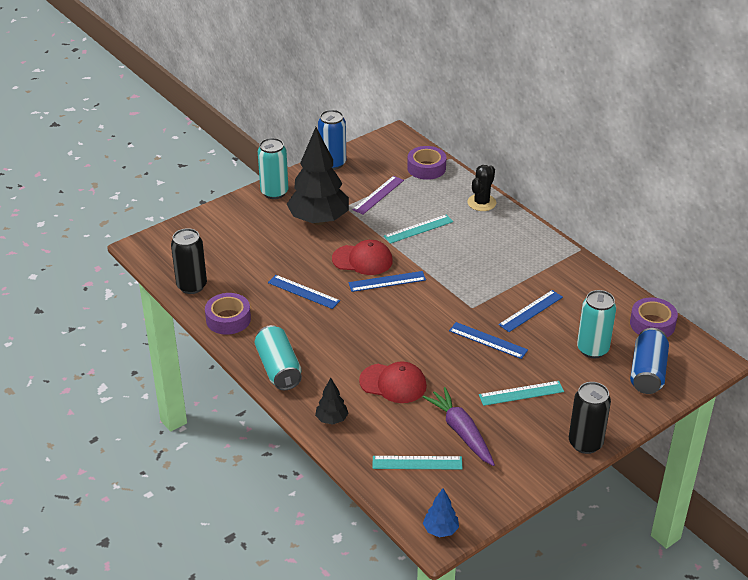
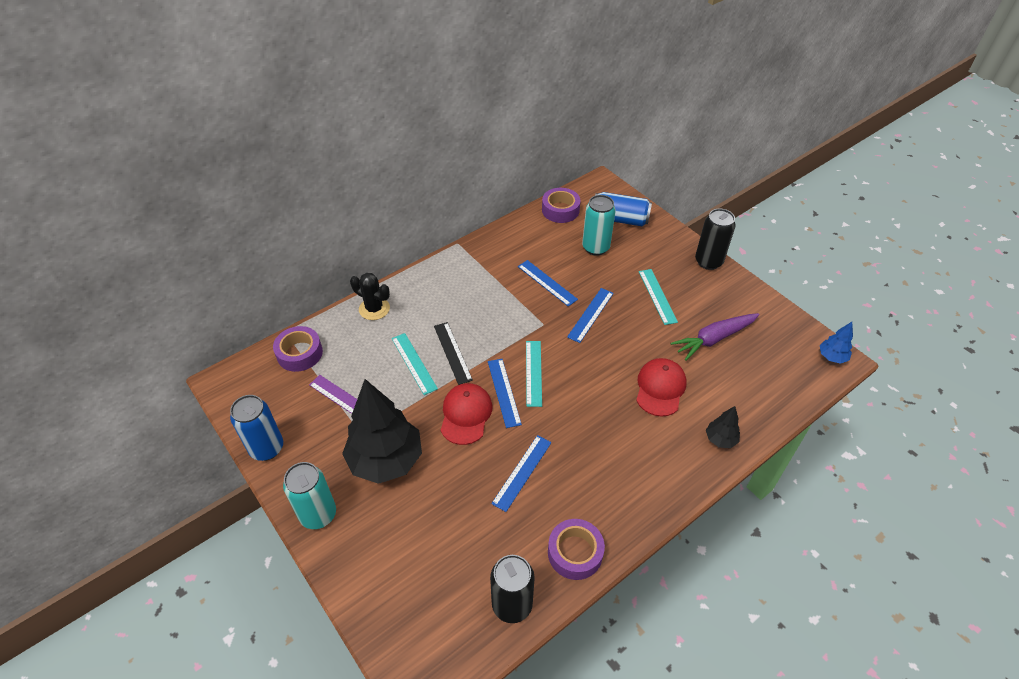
camera: 90 degrees left, 10 degrees up
(278, 368) = (654, 492): turquoise can -> none
(417, 462) = (759, 371): turquoise ruler -> turquoise ruler (533, 373)
(432, 250) = (452, 352): none -> black ruler

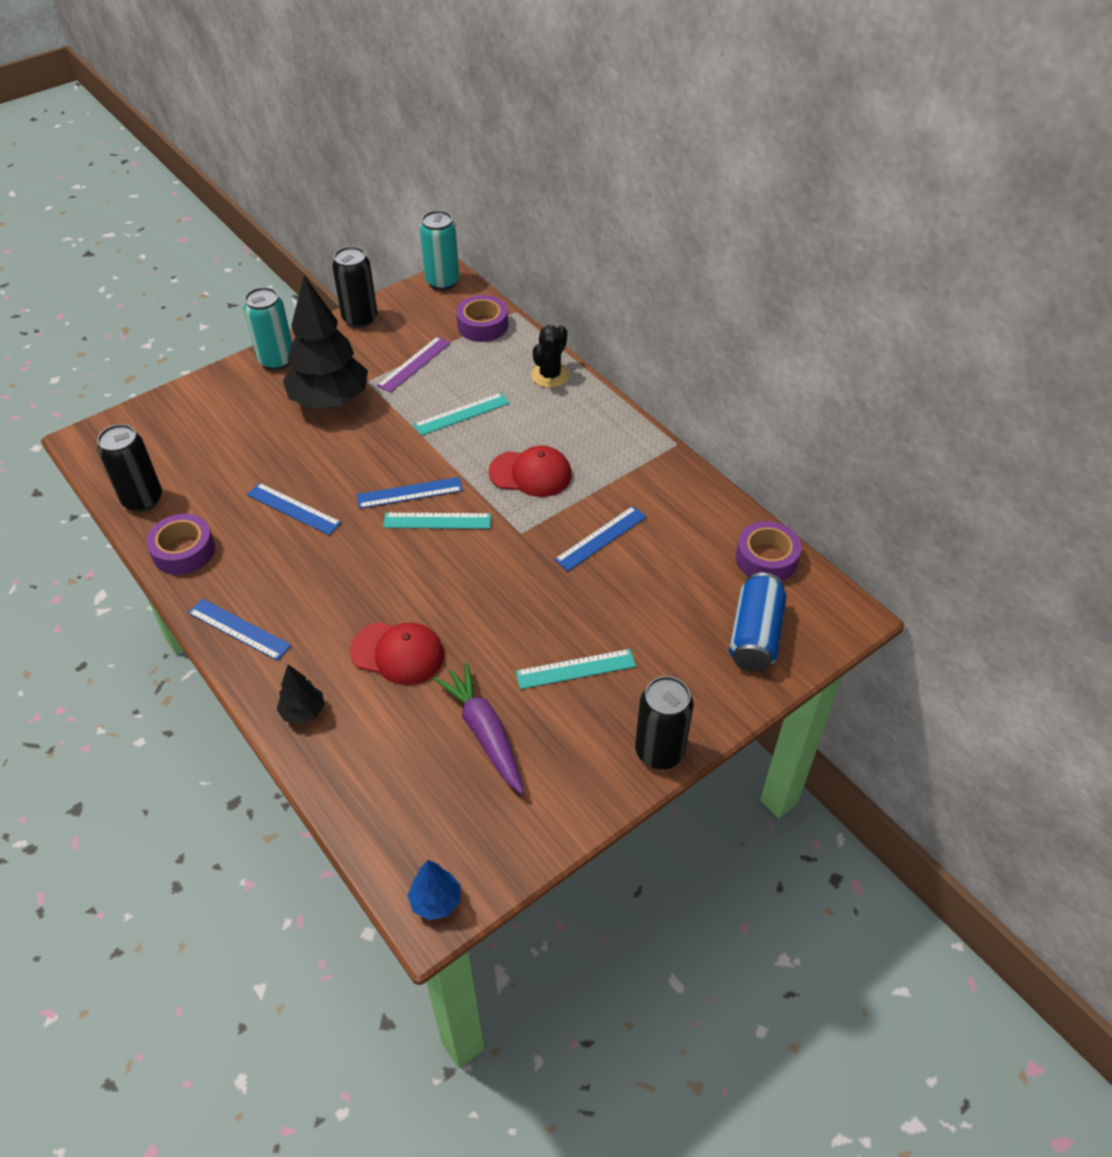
camera: 90 degrees right, 0 degrees up
(267, 448) = (360, 319): blue can -> black can
(452, 352) = (476, 446): black ruler -> none
(466, 414) = (380, 460): red cap -> red cap (531, 474)
(590, 315) = (537, 584): blue ruler -> blue ruler (239, 629)
(595, 247) = (681, 598): turquoise can -> turquoise can (442, 282)

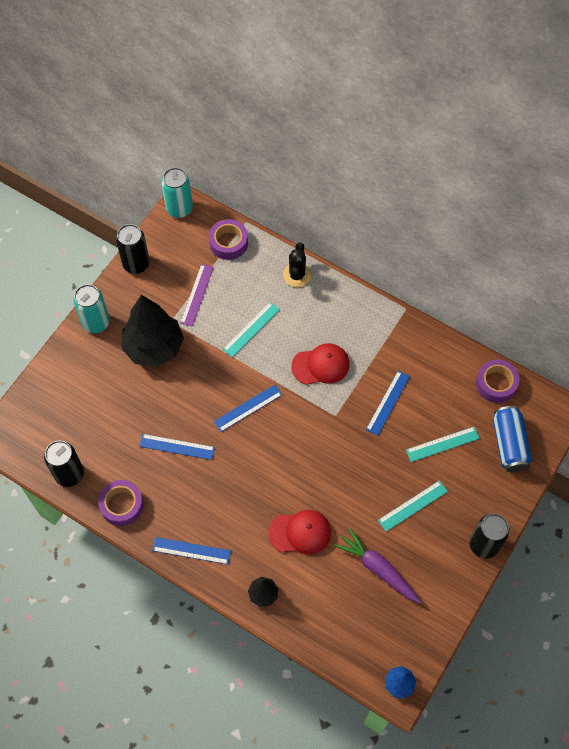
camera: 20 degrees left, 15 degrees up
(437, 521) = (277, 424): turquoise ruler -> turquoise ruler (442, 444)

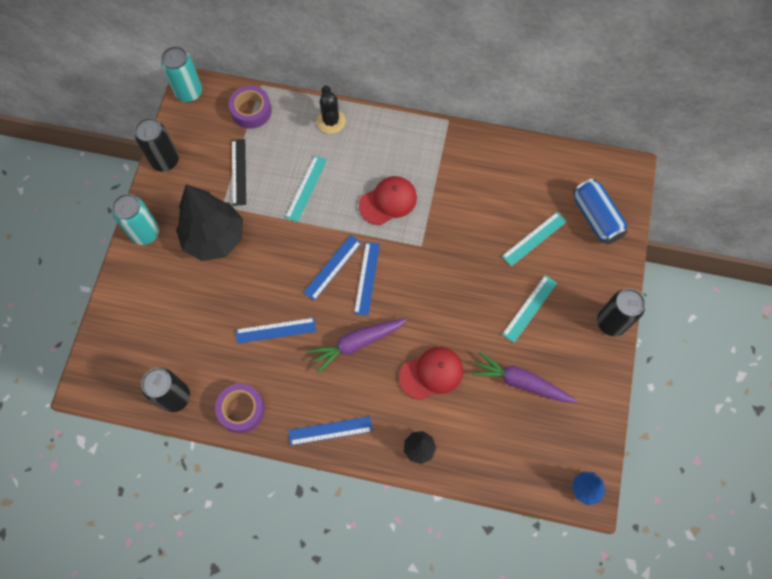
camera: 20 degrees left, 5 degrees up
(197, 295) = (238, 172): purple ruler -> black ruler
(244, 483) = (357, 343): none -> purple carrot
(388, 402) = (466, 216): blue ruler -> blue ruler (367, 278)
(496, 384) = (561, 164): purple tape -> none

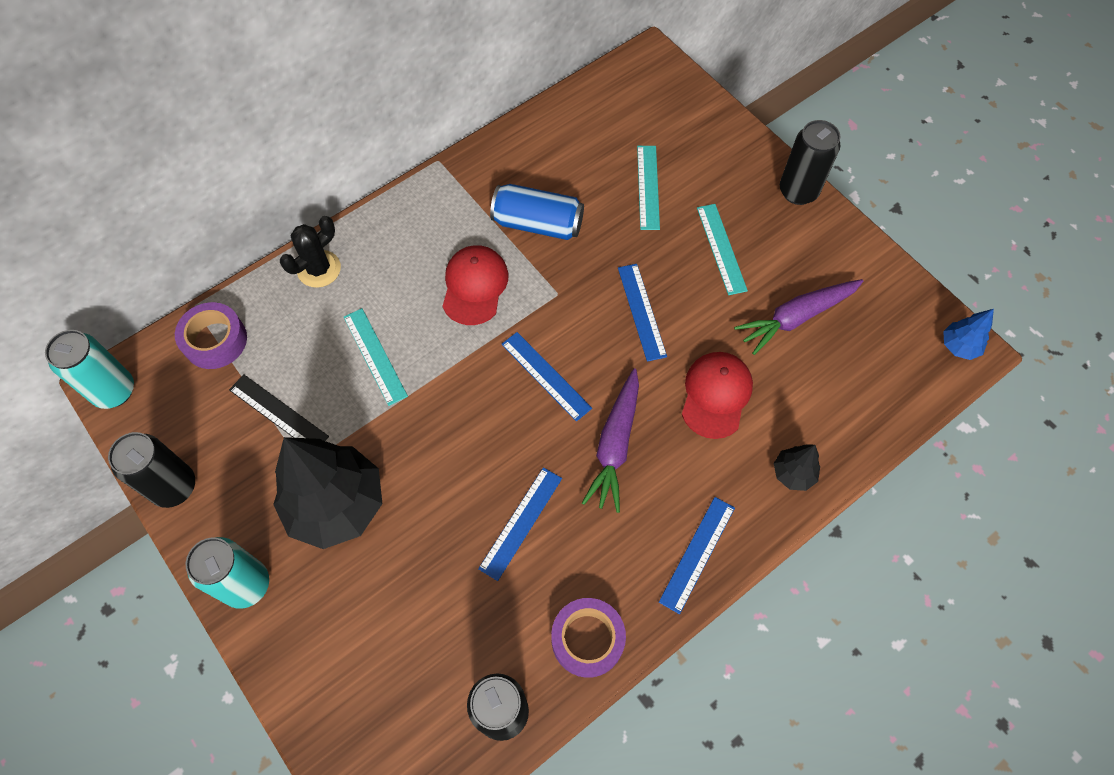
camera: 50 degrees left, 5 degrees down
(331, 121) = (319, 269): black cactus -> black cactus turned 75 degrees counterclockwise
(332, 267) = (499, 401): blue ruler -> blue ruler (641, 311)
(596, 218) = (675, 119): blue can -> blue can (537, 224)

